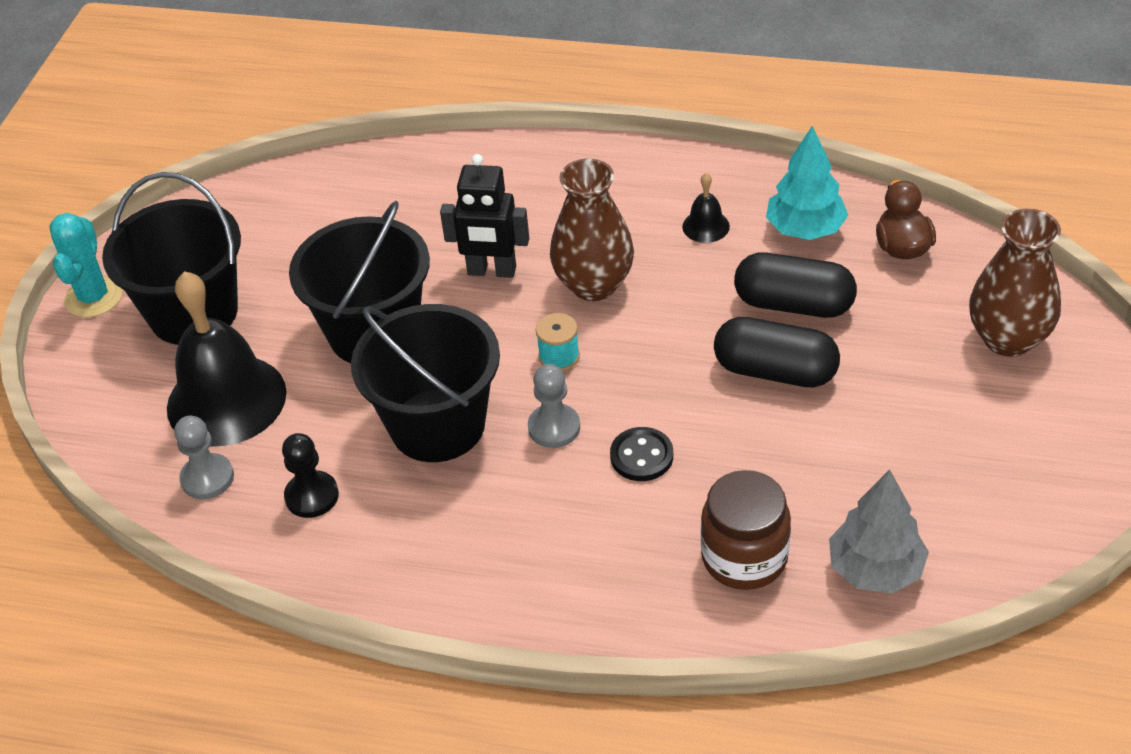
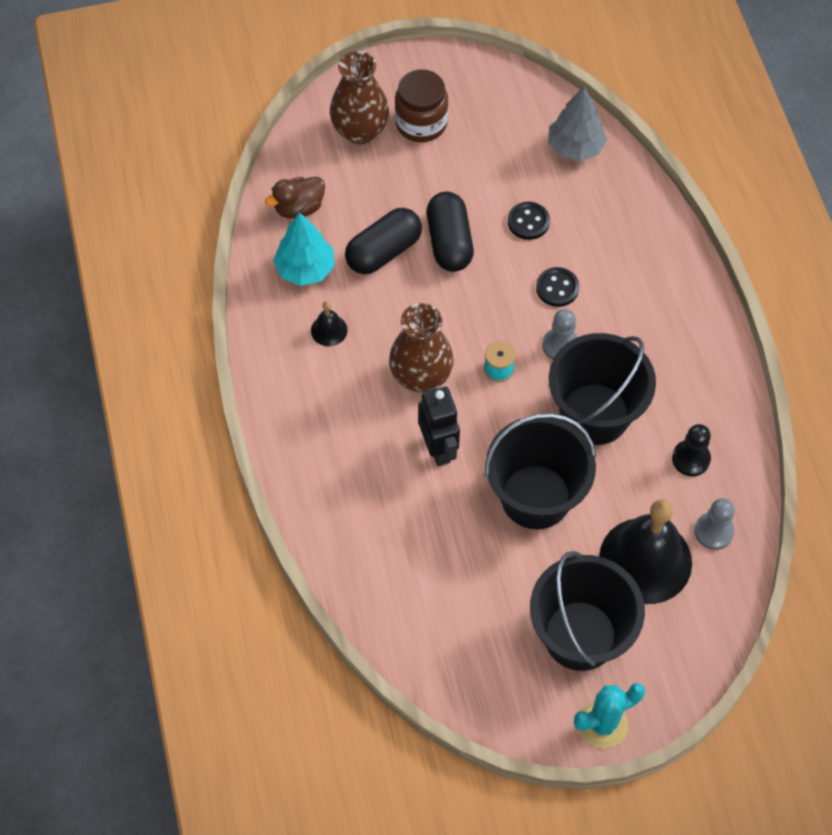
camera: 120 degrees left, 15 degrees up
(744, 557) = (602, 209): brown jar -> brown jar (421, 123)
(766, 464) = (528, 222): none -> black button
(793, 304) = (384, 252): black capsule -> black capsule turned 60 degrees clockwise

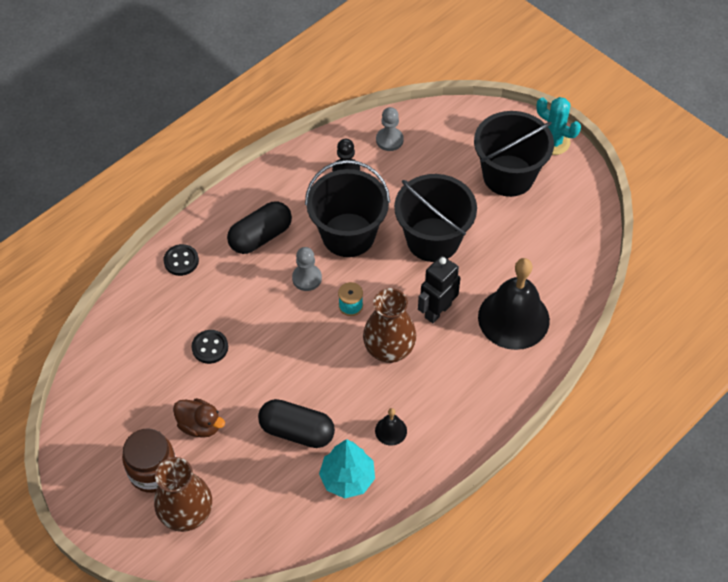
camera: 120 degrees left, 5 degrees down
(299, 208) = (293, 517): brown duck -> brown duck (200, 425)
(449, 242) = (260, 391): black capsule -> black capsule (261, 237)
(557, 288) = (259, 302): black button -> black button (181, 261)
(575, 147) = (119, 349): grey tree -> none
(645, 560) = (434, 165): black bell -> black bell (513, 318)

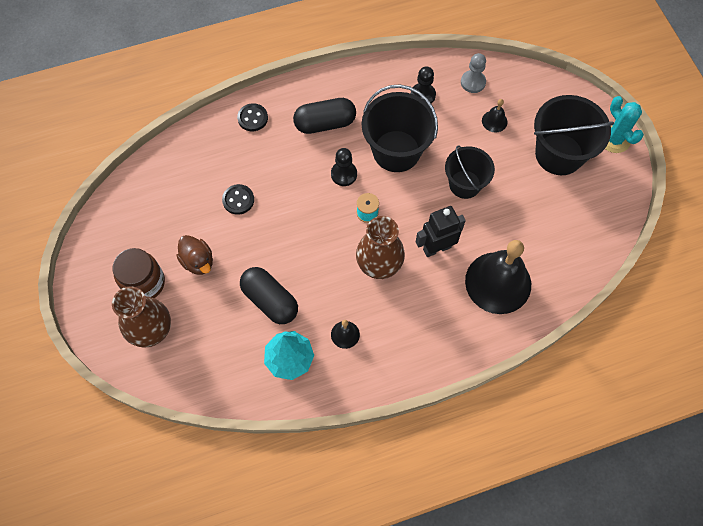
camera: 25 degrees right, 10 degrees up
(307, 278) = (344, 174): grey pawn -> black pawn
(430, 169) = (494, 121): none -> black bell
(433, 239) = (465, 184): black bucket -> black bucket, size x0.65

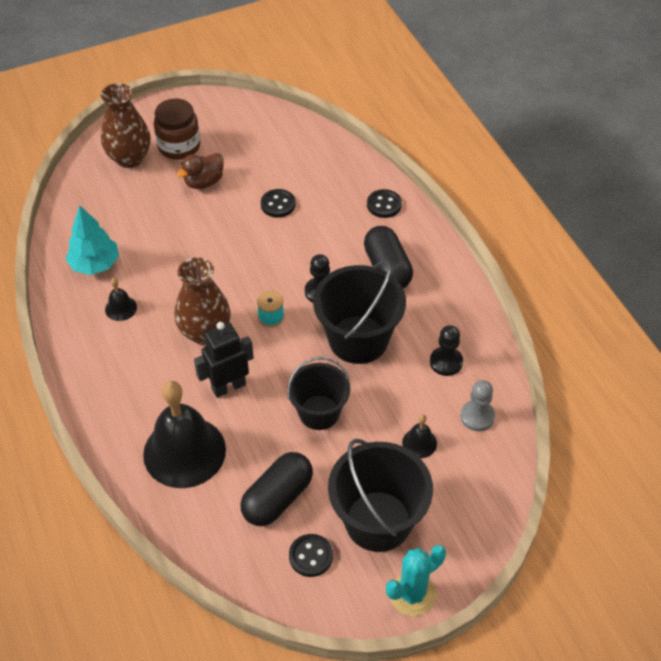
camera: 85 degrees right, 15 degrees down
(270, 300) = (160, 242): black capsule -> black capsule (277, 498)
(436, 248) = (228, 386): black robot -> black robot turned 90 degrees counterclockwise
(587, 199) = (311, 556): none -> black button

